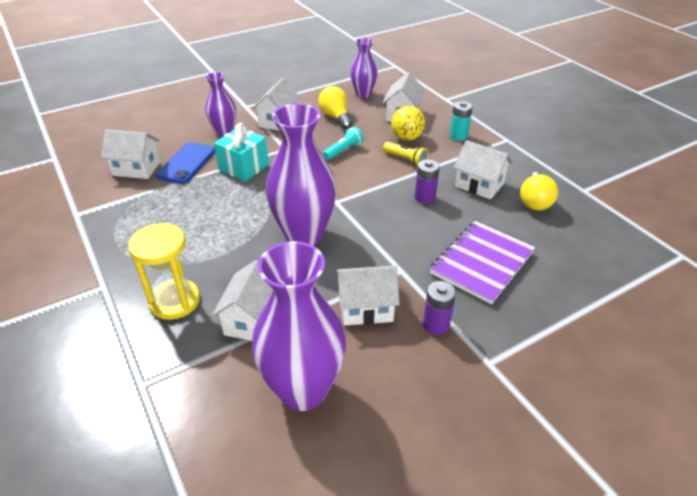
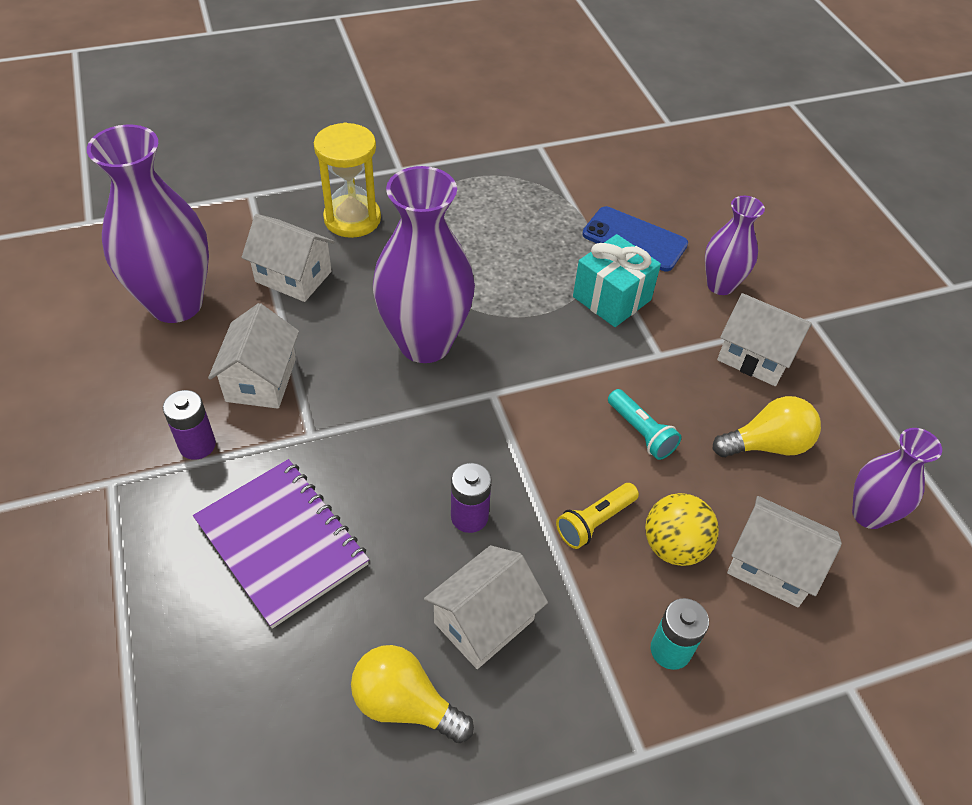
camera: 100 degrees right, 10 degrees up
(137, 168) = (629, 192): white house -> none

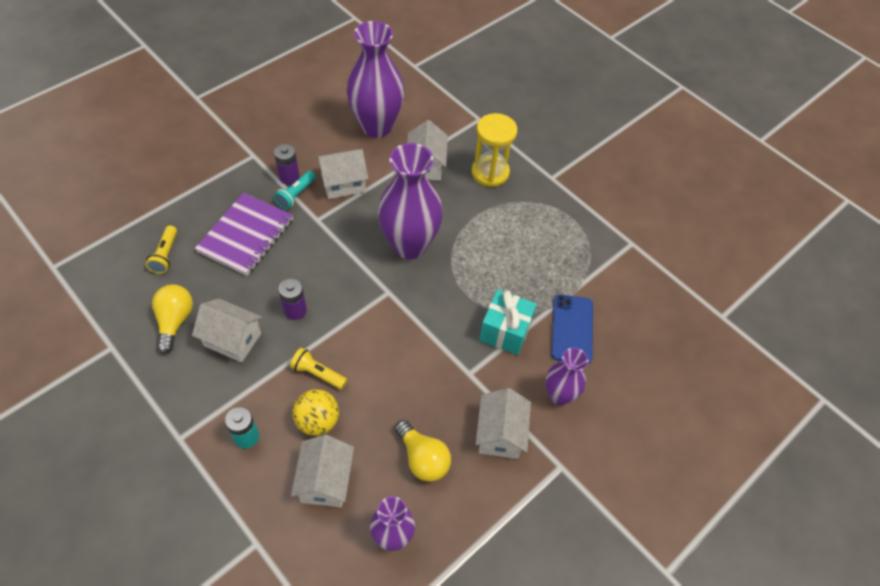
camera: 65 degrees right, 5 degrees up
(248, 684) = (165, 255): none -> yellow flashlight
(641, 432) = (397, 380): turquoise flashlight -> turquoise flashlight (296, 195)

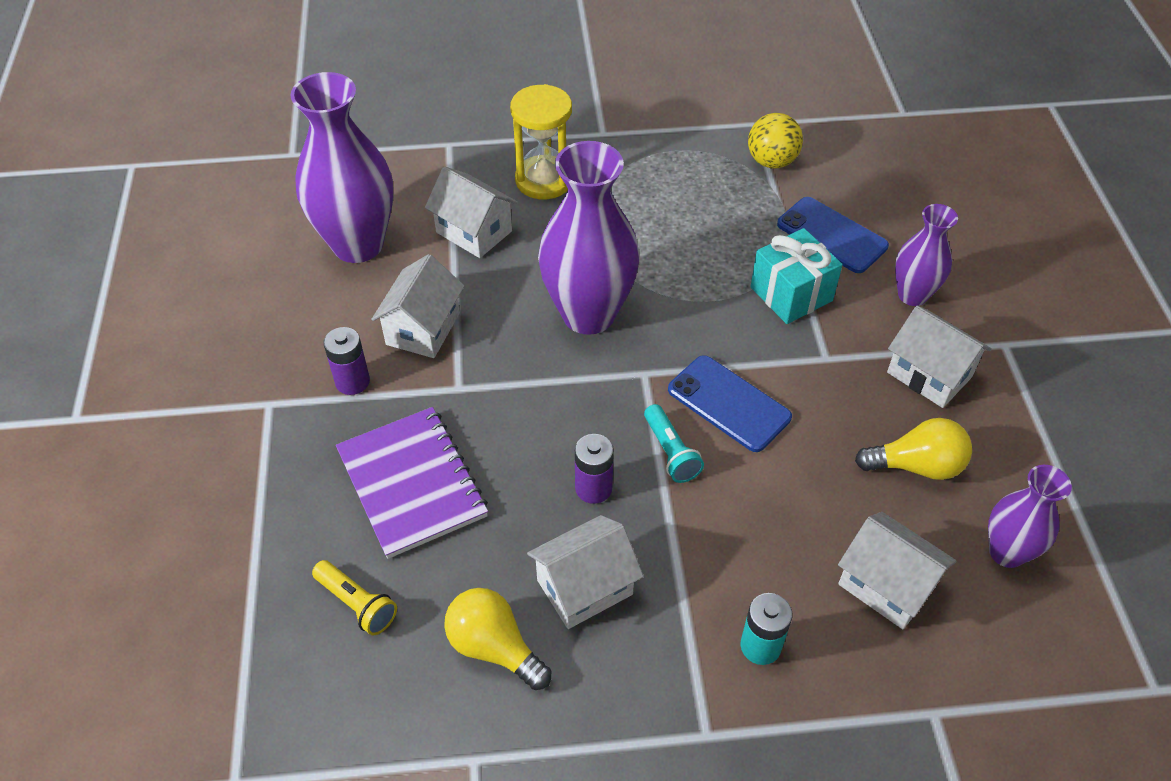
camera: 50 degrees left, 5 degrees down
(296, 195) = (393, 390): turquoise flashlight -> turquoise flashlight (671, 452)
(317, 373) = (716, 513): yellow flashlight -> none
(318, 421) = (790, 550): yellow ball -> yellow ball (771, 161)
(397, 341) = (728, 403): none -> blue phone

